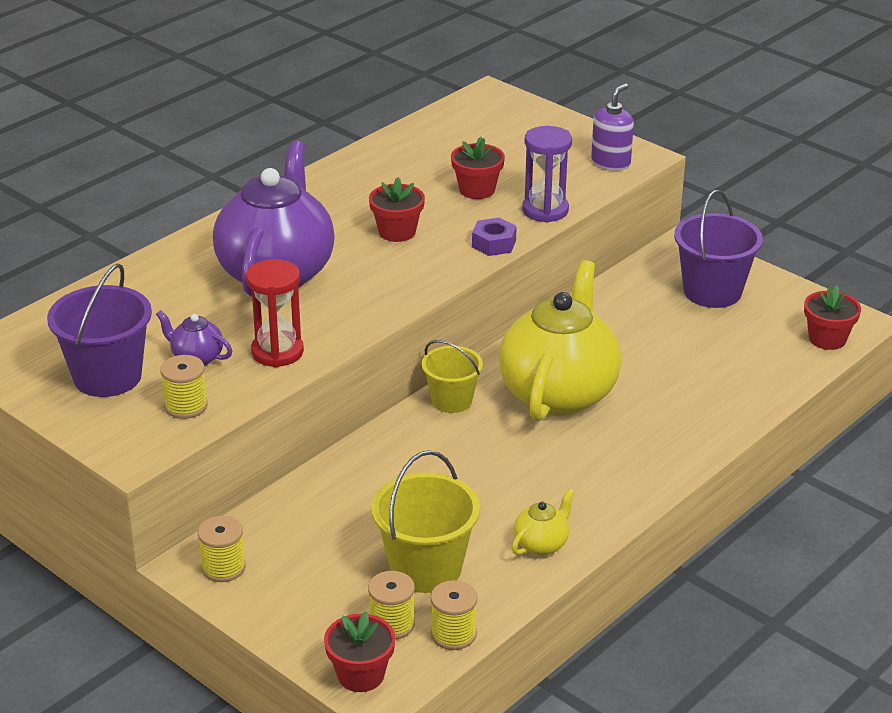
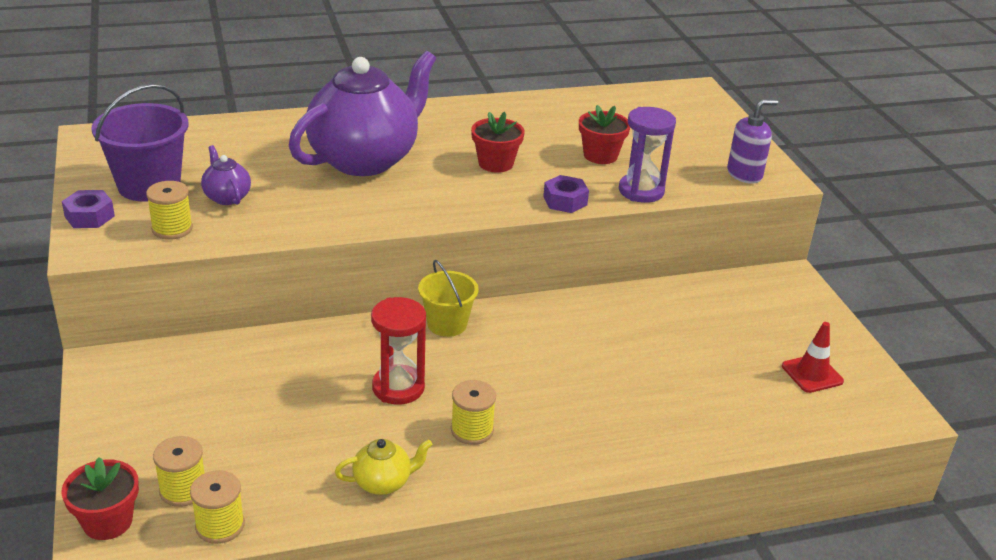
camera: 30 degrees right, 0 degrees up
(91, 427) = (89, 216): none -> purple nut
(223, 567) = (120, 377): yellow spool -> yellow spool (472, 430)
(277, 352) = (290, 216): red hourglass -> red hourglass (398, 388)
(426, 568) = (265, 455): yellow bucket -> none
(559, 393) = (544, 356): yellow teapot -> none
(712, 291) = (779, 327): purple bucket -> none
(769, 319) = (812, 374): none -> red traffic cone
(827, 339) = (855, 416): red flower pot -> none

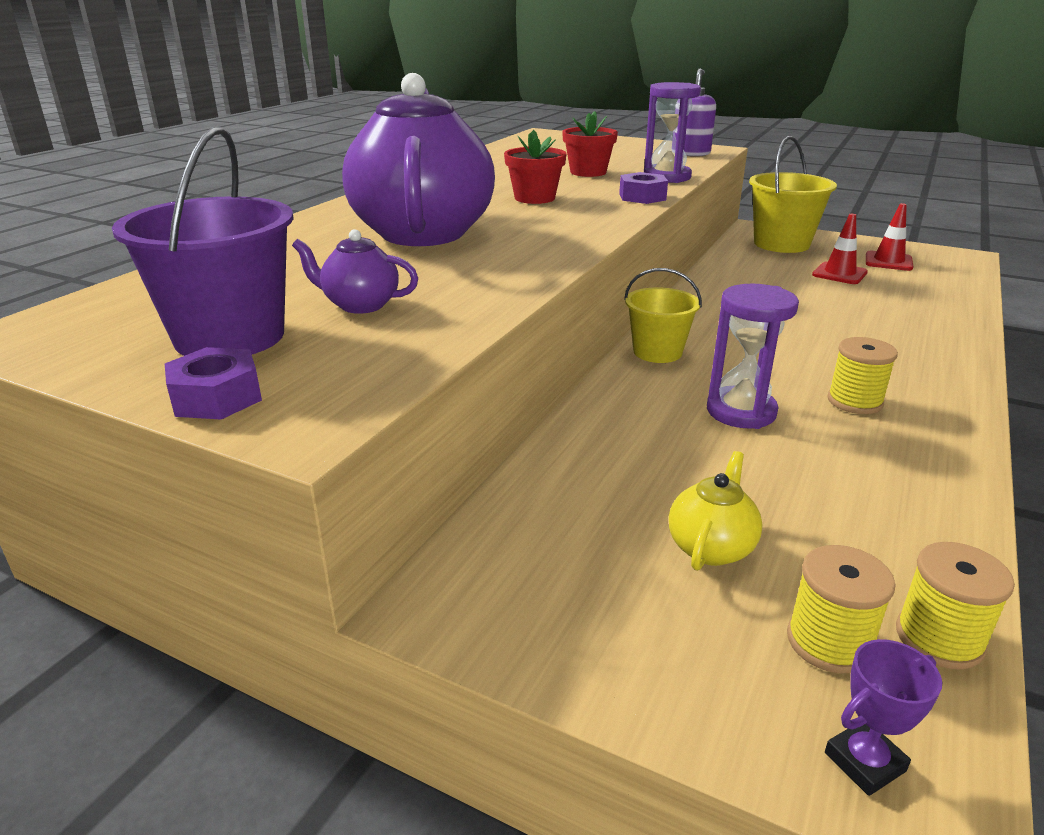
camera: 45 degrees left, 5 degrees down
(107, 522) = (864, 762): red flower pot -> purple trophy
(172, 229) = (369, 354): yellow spool -> none
(383, 482) = (915, 480): yellow teapot -> yellow teapot (711, 547)
(398, 388) = (741, 411): red hourglass -> purple hourglass
(733, 356) = (839, 274): none -> red traffic cone
(767, 304) = (781, 244): none -> yellow bucket

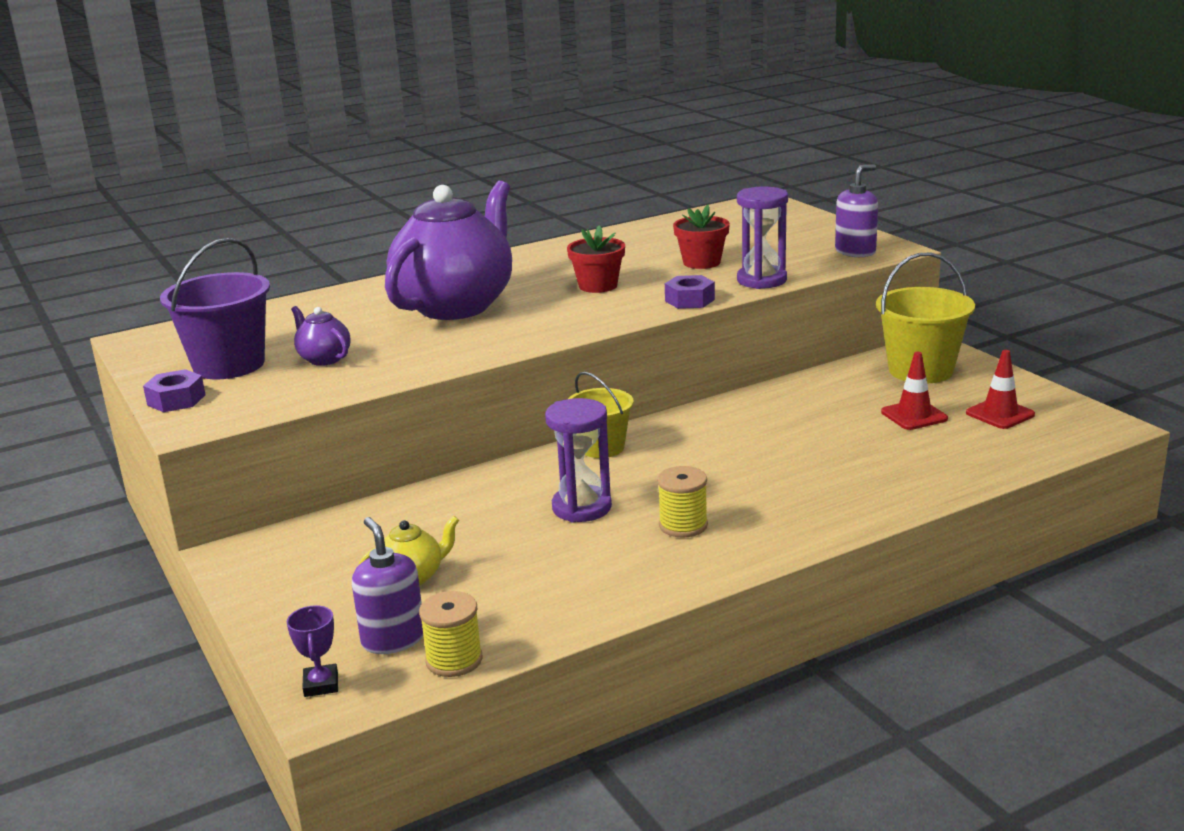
camera: 35 degrees right, 5 degrees down
(829, 642) = (393, 639): yellow spool -> purple soap dispenser
(864, 762) = (321, 684): purple trophy -> purple trophy turned 75 degrees clockwise

